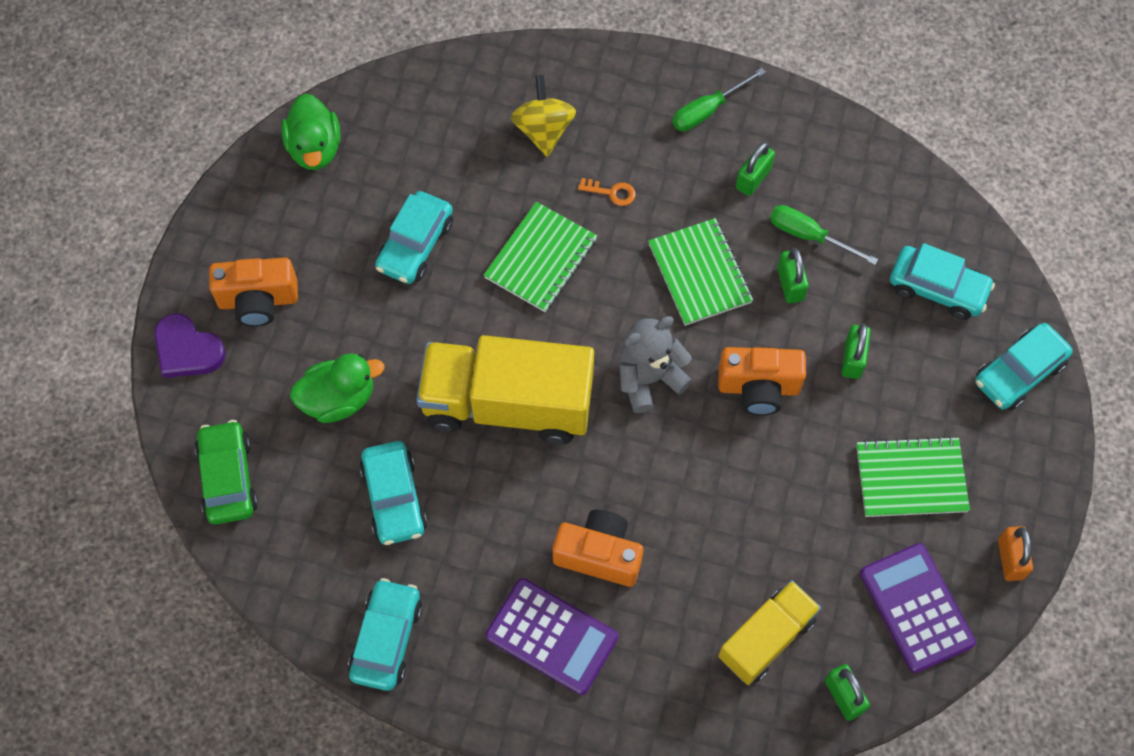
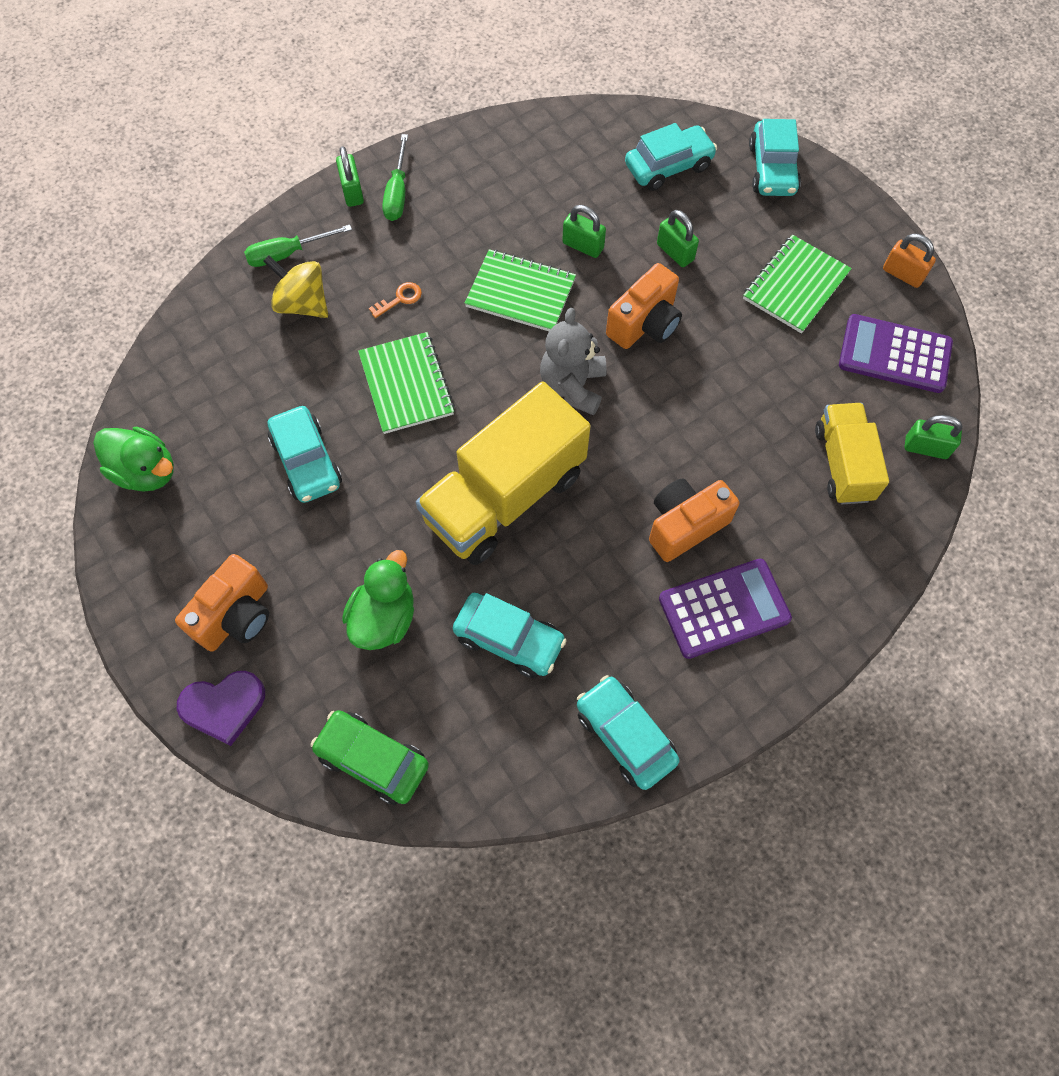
camera: 50 degrees left, 0 degrees up
(753, 178) = (479, 206): green padlock -> green padlock (352, 191)
(809, 236) = (557, 207): green screwdriver -> green screwdriver (287, 254)

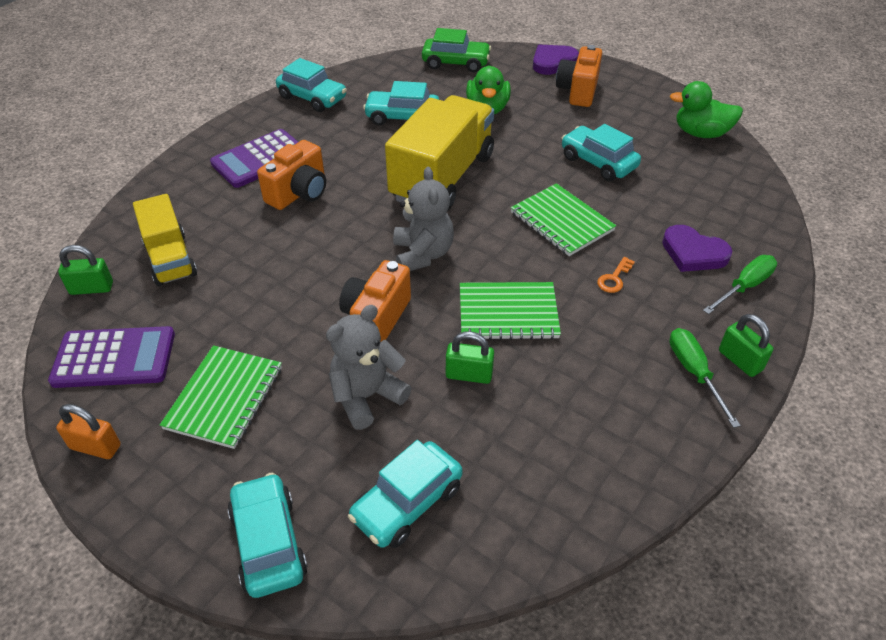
camera: 160 degrees right, 20 degrees down
(302, 304) = (693, 253): yellow spinning top -> purple heart
(675, 252) = (367, 396): green padlock -> grey teddy bear

